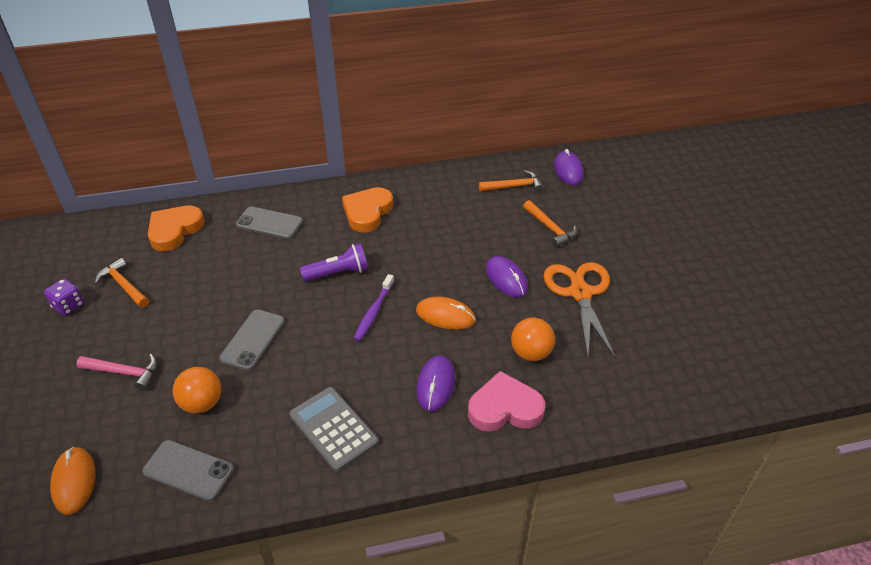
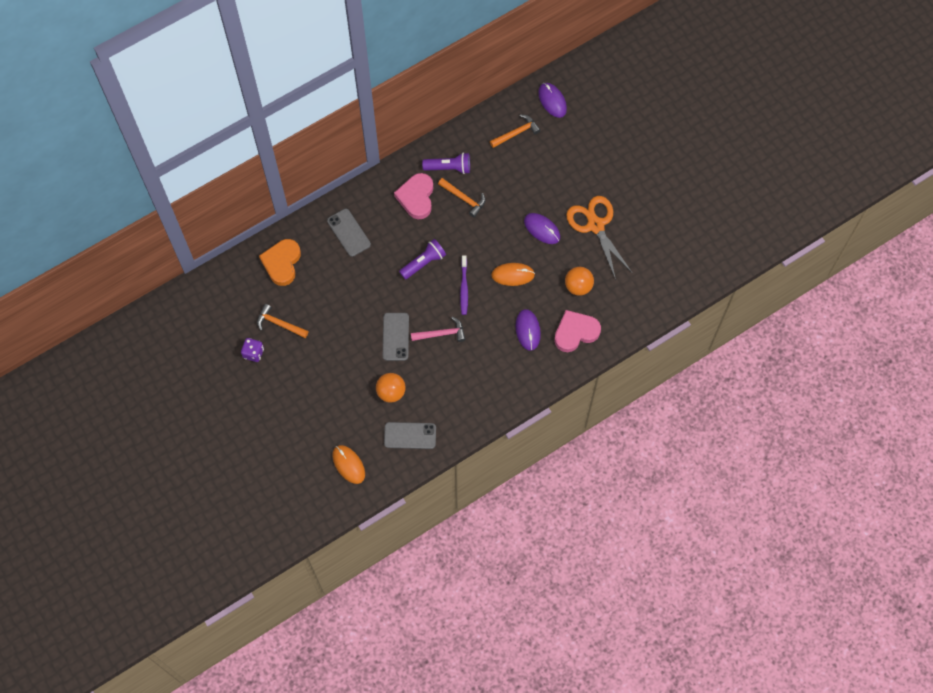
camera: 20 degrees left, 25 degrees up
(125, 372) = (328, 388): pink hammer -> pink hammer (441, 333)
(269, 223) = (348, 232): grey phone -> grey phone turned 60 degrees clockwise
(333, 429) = (480, 381): grey calculator -> none
(367, 212) = (416, 197): orange heart -> pink heart
(420, 196) = (449, 168): none -> purple flashlight
(550, 228) = (557, 170): orange hammer -> orange hammer (464, 199)

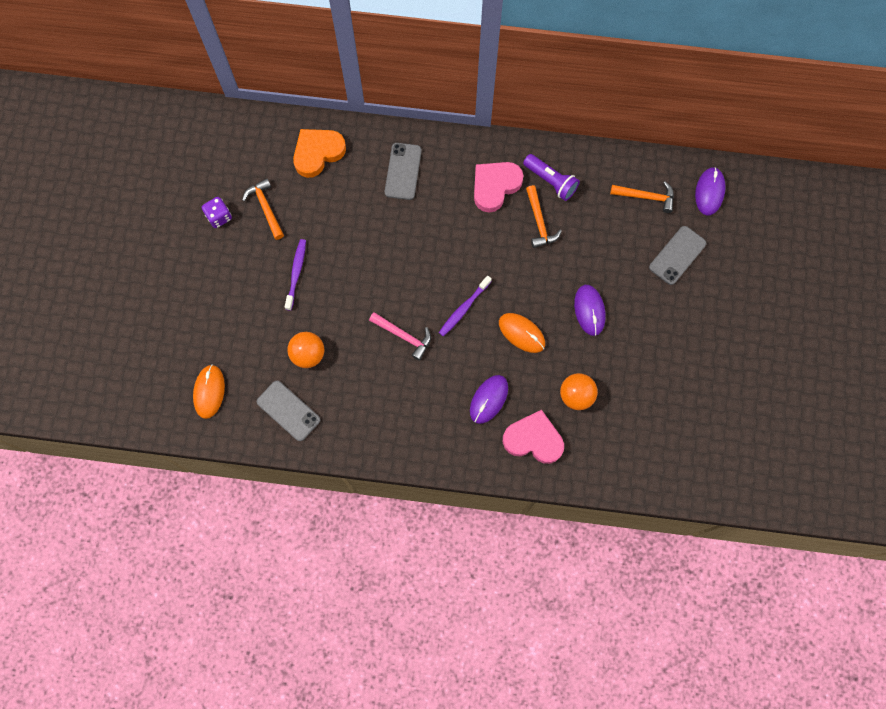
camera: 40 degrees right, 5 degrees up
(337, 349) = (296, 273): none -> purple toothbrush
(395, 336) = (359, 304): grey phone -> grey phone (677, 255)
(423, 263) = (447, 254): purple flashlight -> none
(595, 225) = (646, 348): orange scissors -> none

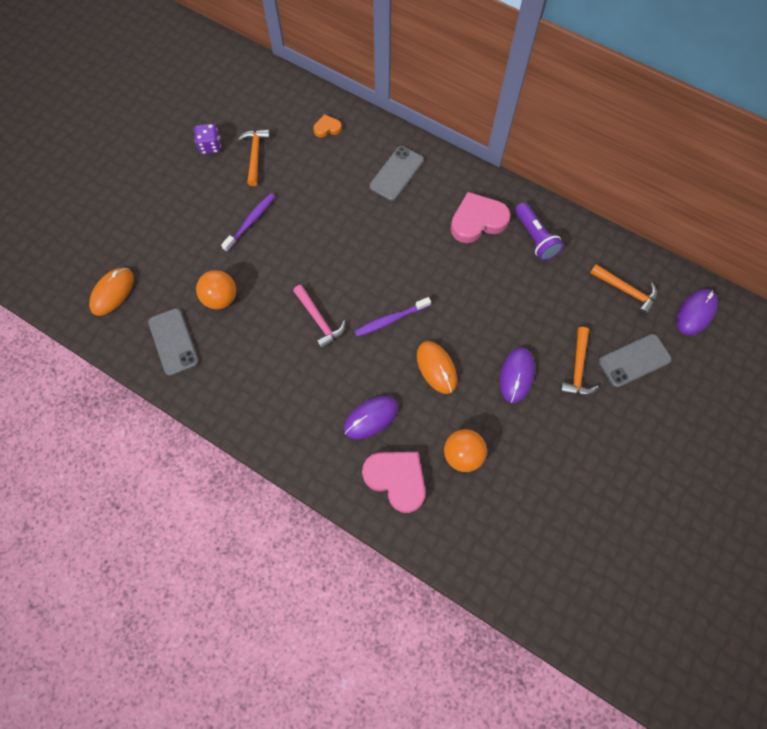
camera: 25 degrees right, 5 degrees down
(318, 153) = (327, 128): orange heart -> orange heart, size x0.50
(539, 222) = (505, 271): orange hammer -> orange hammer (577, 369)

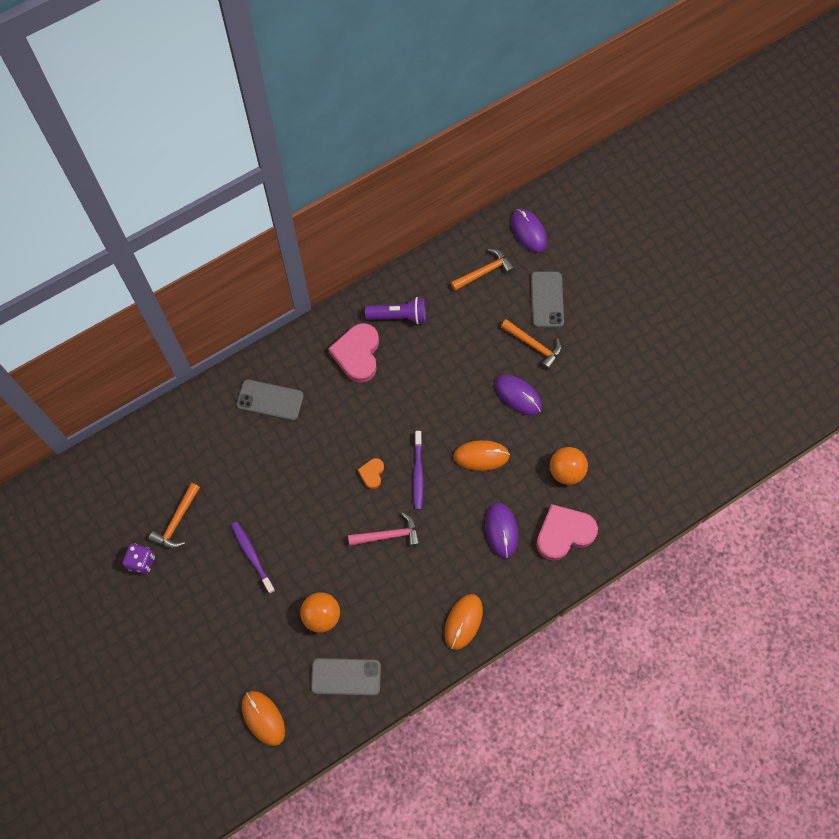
camera: 65 degrees left, 0 degrees up
(255, 155) = (177, 521): orange hammer -> orange hammer turned 90 degrees counterclockwise
(265, 421) = (463, 622): none -> orange mouse
(327, 128) = (183, 440): orange heart -> orange heart (372, 474)
(396, 173) = (270, 400): grey phone -> grey phone turned 45 degrees counterclockwise

